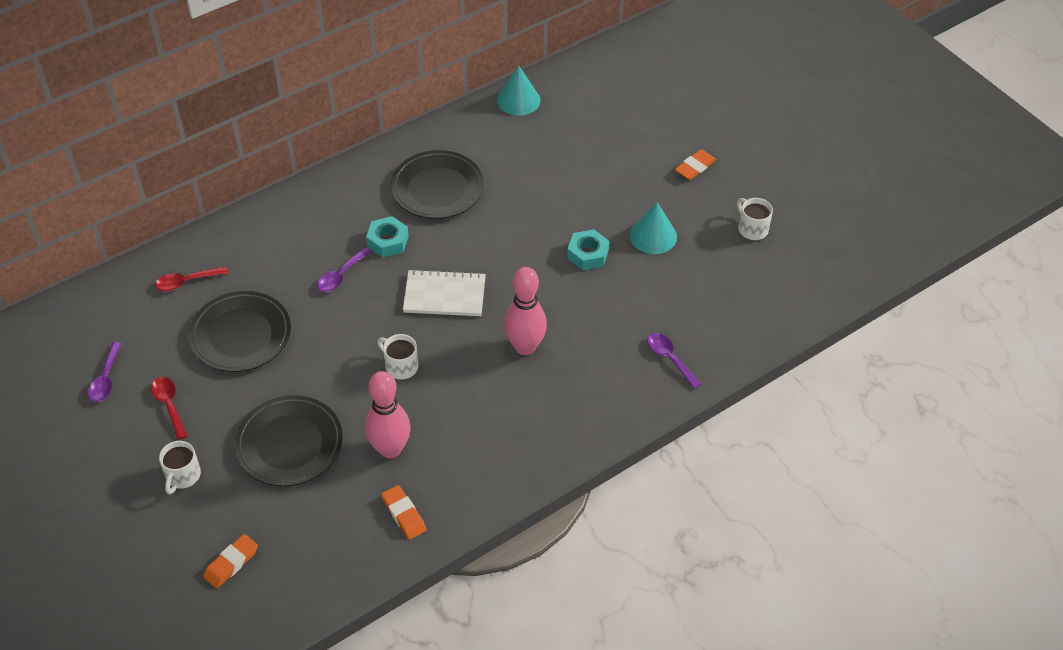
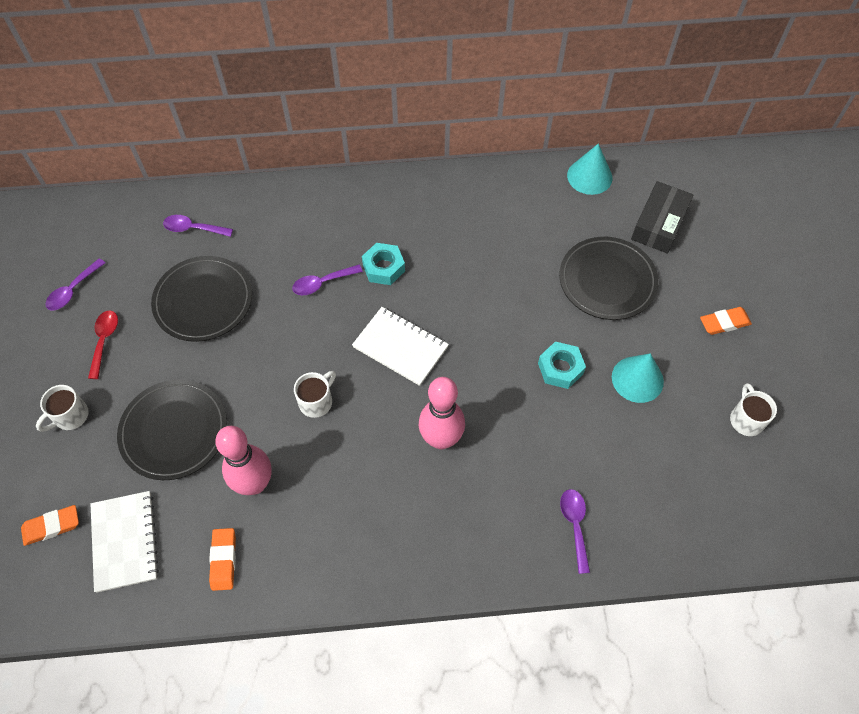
camera: 30 degrees right, 10 degrees up
(186, 282) = (193, 228): red spoon -> purple spoon
(307, 542) = (125, 541): none -> white notebook
(400, 366) = (316, 401): white mug -> white mug turned 60 degrees clockwise
(437, 188) = (460, 234): black plate -> black plate (607, 281)
(599, 114) = (659, 224): none -> black box

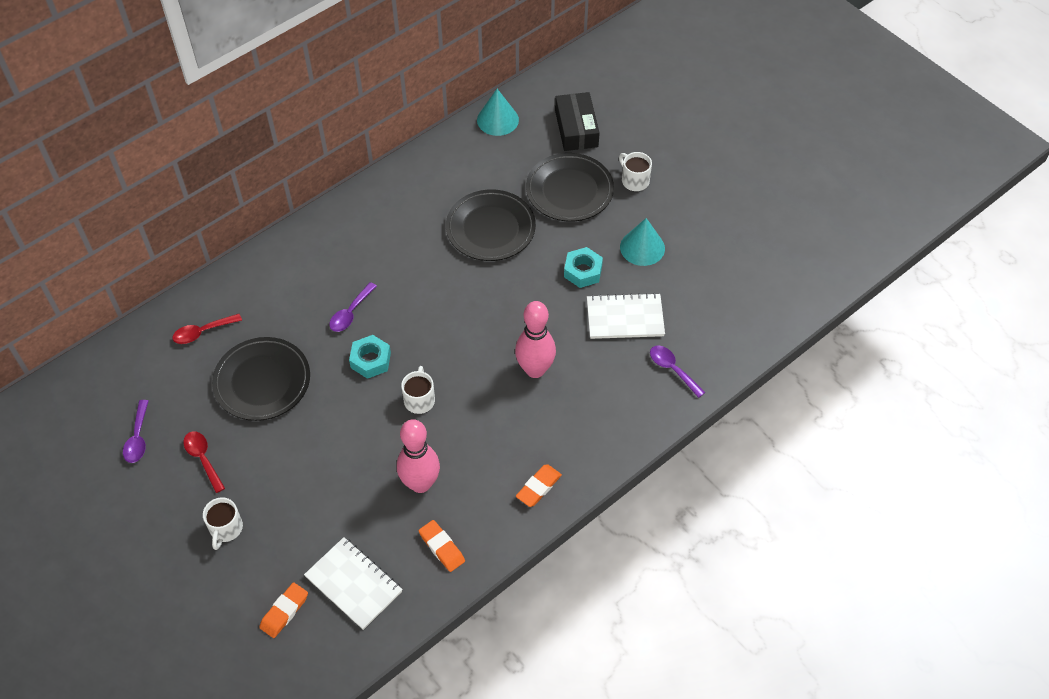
camera: 35 degrees left, 5 degrees down
(174, 431) = (324, 487): black plate -> black plate (490, 228)
(193, 228) = (202, 332): purple spoon -> red spoon
(383, 268) = (391, 274): turquoise nut -> turquoise nut (370, 360)
(400, 347) = (452, 324): white notebook -> white notebook (625, 318)
(724, 323) = (673, 175): orange eraser -> orange eraser (538, 487)
(746, 419) = (734, 232): white mug -> white mug (634, 180)

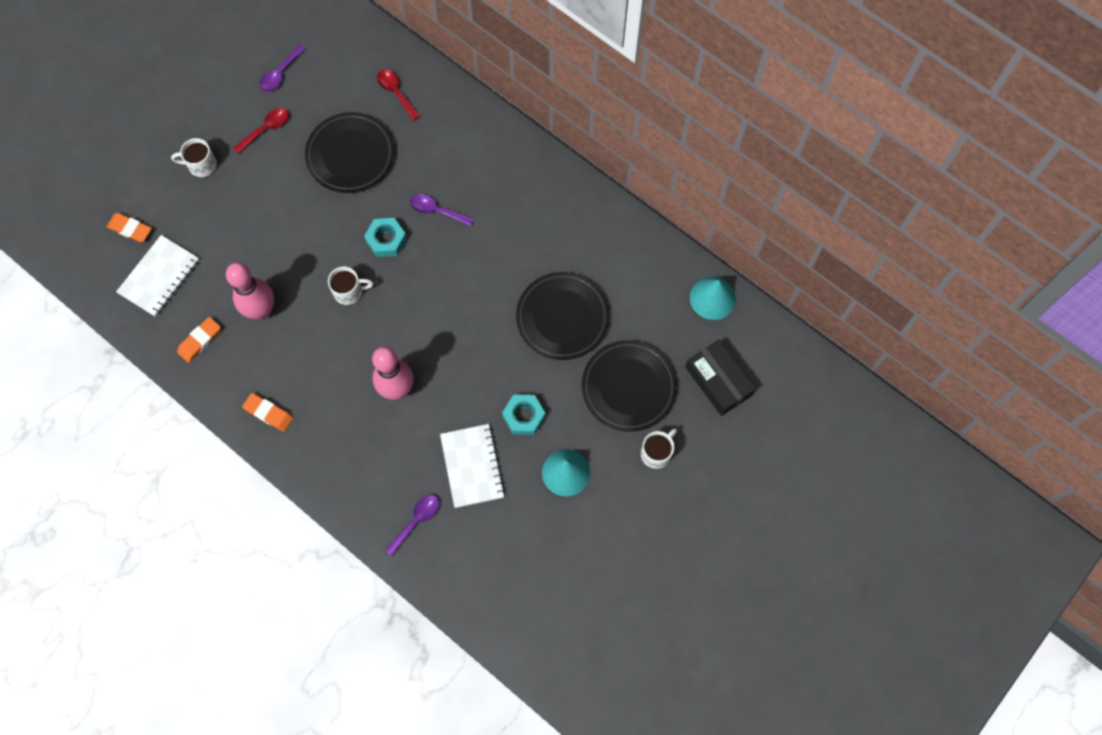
camera: 80 degrees right, 15 degrees up
(138, 438) = (280, 74): purple spoon -> purple spoon turned 45 degrees counterclockwise
(576, 128) = (718, 381): black box -> black box turned 75 degrees clockwise

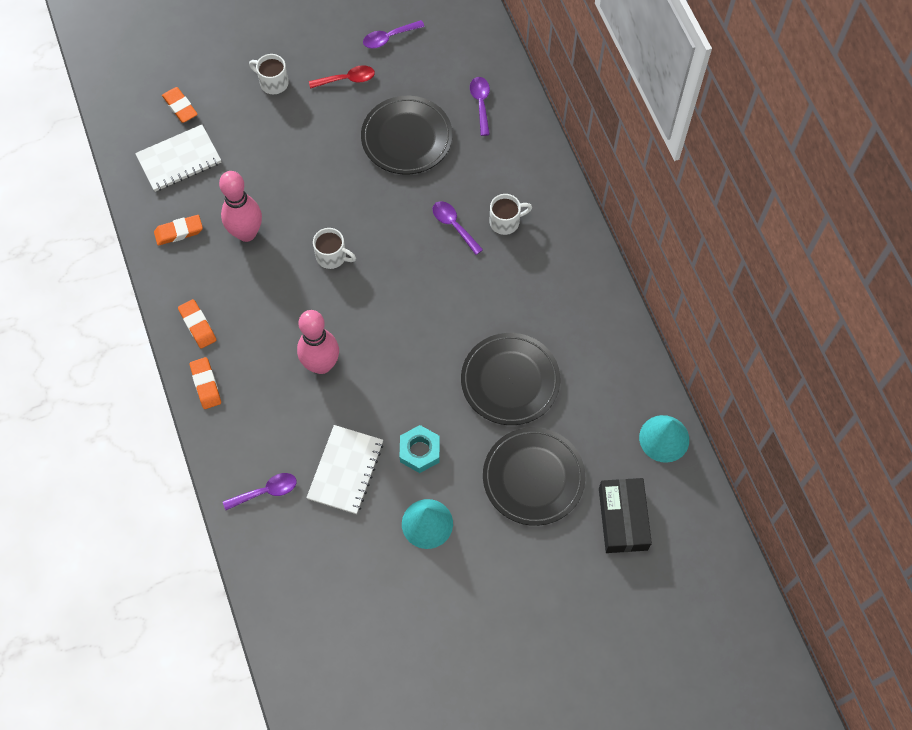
camera: 30 degrees right, 5 degrees down
(308, 460) = (206, 384): none -> orange eraser
(386, 240) = (392, 228): turquoise nut -> none
(396, 92) = (481, 103): red spoon -> purple spoon
(656, 453) = (523, 553): white mug -> white mug (505, 222)

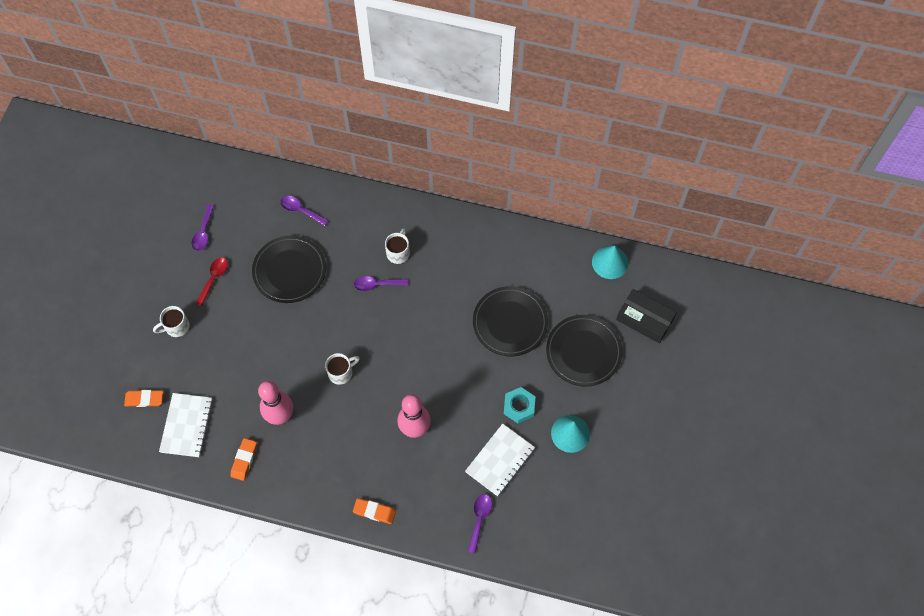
camera: 55 degrees left, 0 degrees up
(198, 325) = (326, 490): orange eraser -> none
(345, 470) = (500, 460): white notebook -> white notebook turned 75 degrees clockwise

